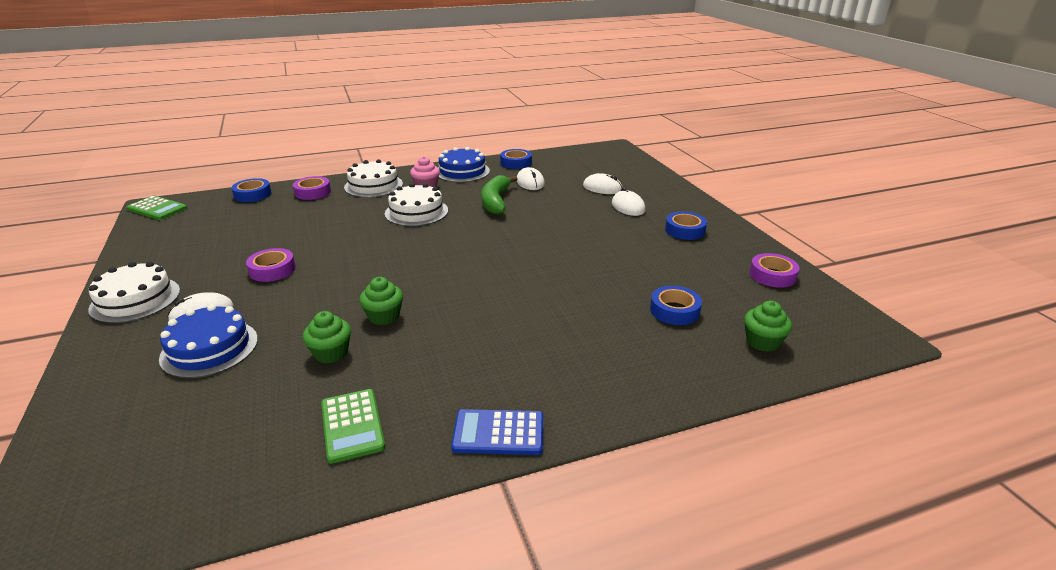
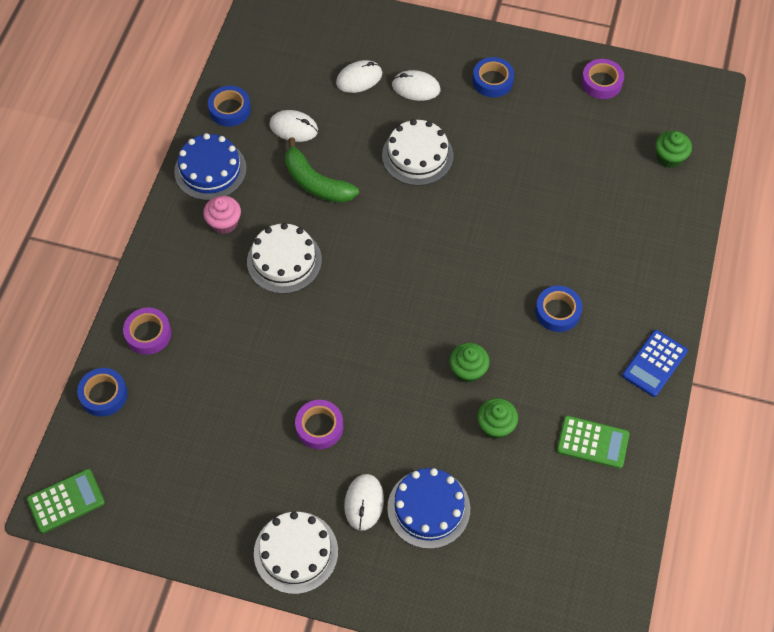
camera: 55 degrees left, 30 degrees up
(373, 185) = (178, 269): white cake -> white cake (417, 155)
(674, 310) = (599, 178): blue tape -> blue tape (557, 311)

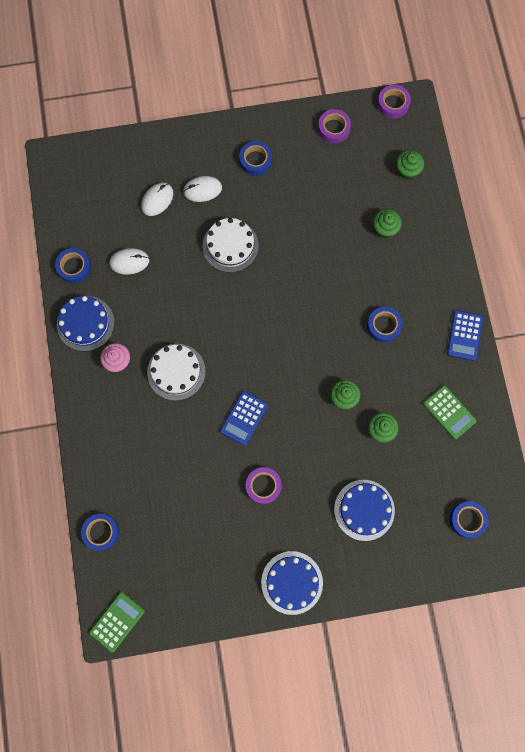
camera: 25 degrees left, 15 degrees up
(148, 334) = (108, 472): purple tape -> purple tape (393, 104)
(296, 552) = (292, 582): white cake -> blue cake
(316, 182) = (168, 299): green banana -> none
(336, 343) = (244, 418): none -> blue calculator
(364, 503) = (320, 526): white mouse -> none
(555, 578) = (467, 520): none -> blue tape
(592, 442) = (449, 412): green calculator -> green calculator turned 60 degrees clockwise
(611, 208) = (385, 229): none -> green cupcake

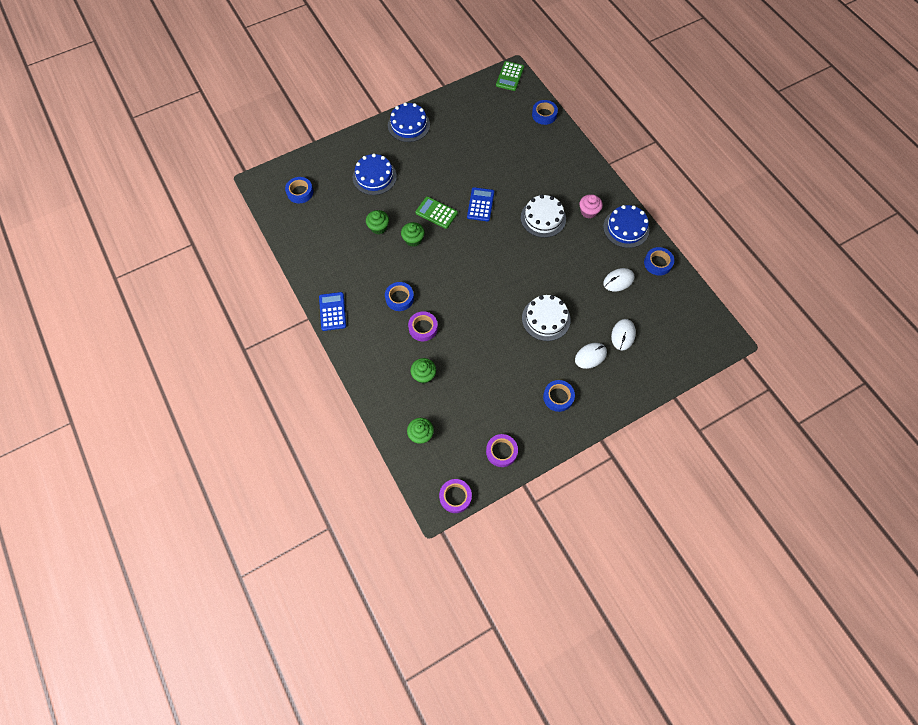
camera: 160 degrees right, 10 degrees down
(263, 486) = (449, 170): purple tape -> purple tape (423, 328)
(449, 412) = (330, 254): green calculator -> green calculator (436, 213)

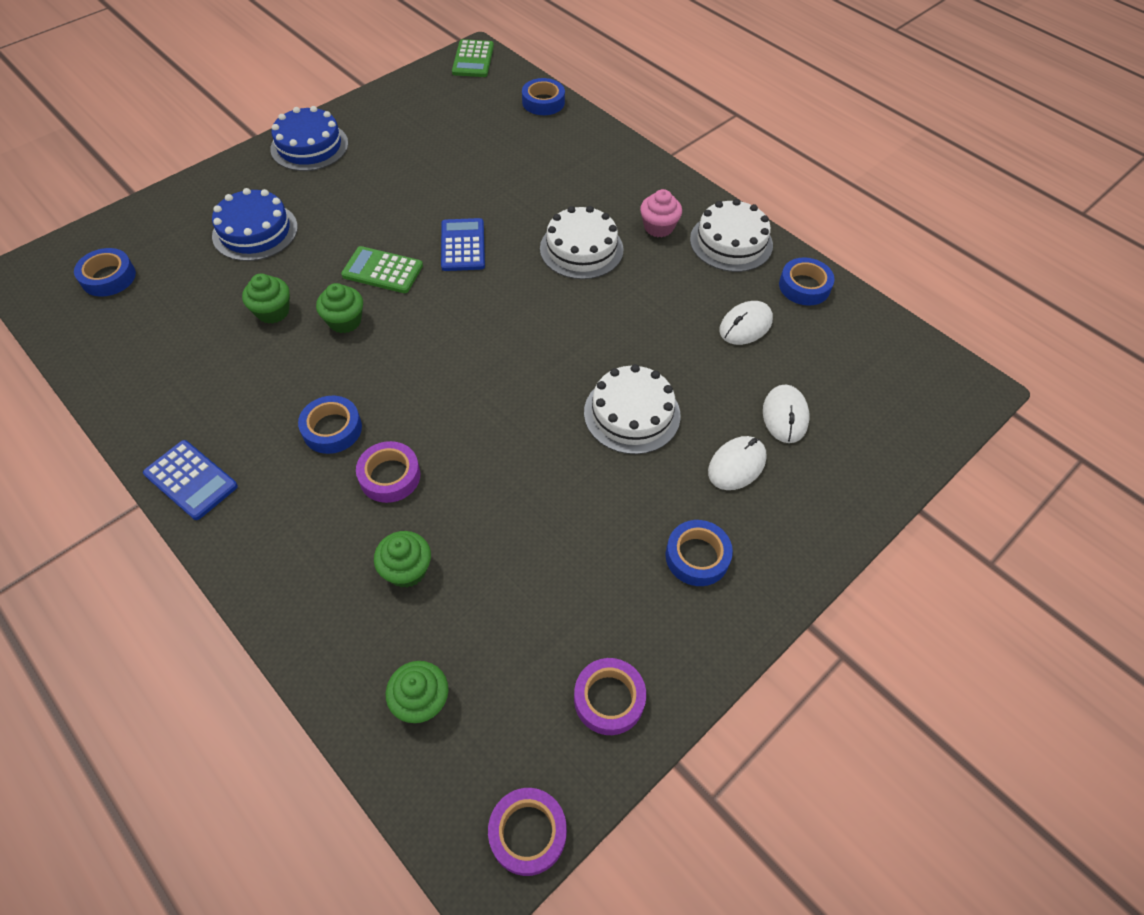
camera: 15 degrees left, 10 degrees down
(332, 311) = (191, 480): blue calculator -> blue calculator turned 150 degrees clockwise
(626, 228) = (731, 242): blue cake -> white cake

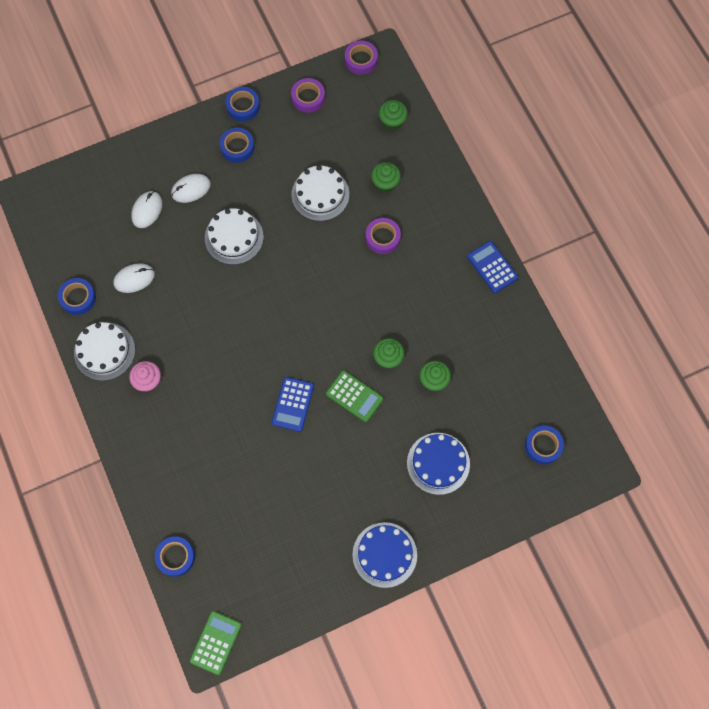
camera: 160 degrees left, 15 degrees up
(332, 429) = (409, 277): blue tape -> blue tape (243, 106)
(581, 249) = (211, 376): white cake -> white cake (320, 194)

